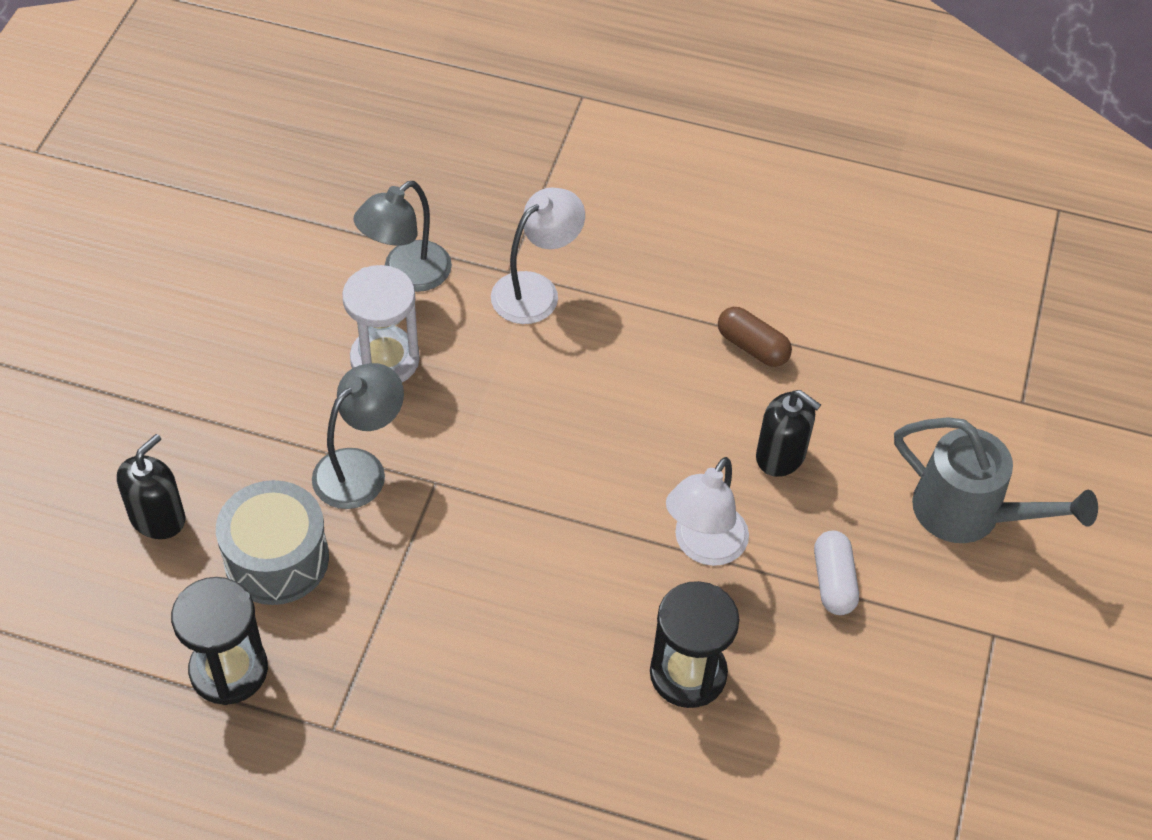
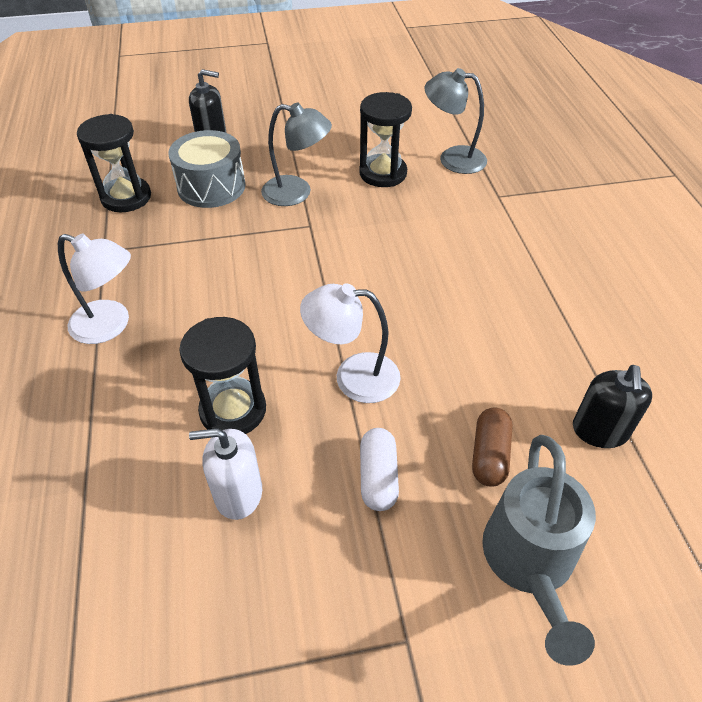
camera: 65 degrees right, 5 degrees down
(385, 359) = (383, 173): white hourglass -> black hourglass
(536, 290) = (496, 212): white lamp -> white lamp (110, 325)
(752, 347) = (561, 338): brown capsule -> brown capsule (489, 455)
(780, 455) = (474, 393): black soap dispenser -> black soap dispenser (600, 430)
(793, 706) = (238, 493): none -> white soap dispenser
(833, 582) = (378, 477): white capsule -> white capsule turned 60 degrees counterclockwise

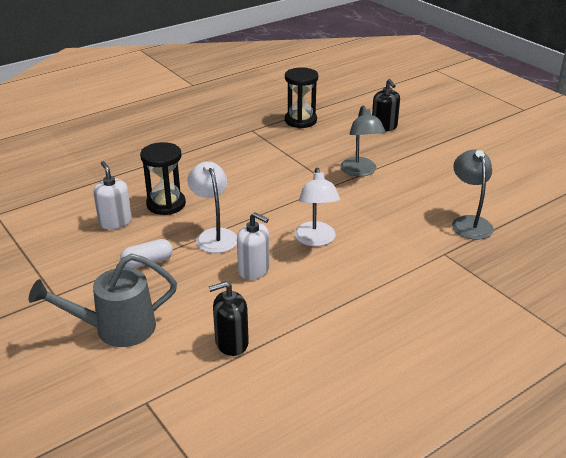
camera: 65 degrees right, 15 degrees down
(110, 325) = (199, 151): white lamp -> white lamp (316, 240)
(211, 186) = (337, 142): grey drum -> none
(383, 173) = (417, 197): black hourglass -> none
(455, 360) = (254, 270): none -> white soap dispenser
(489, 455) = (185, 299): brown capsule -> none

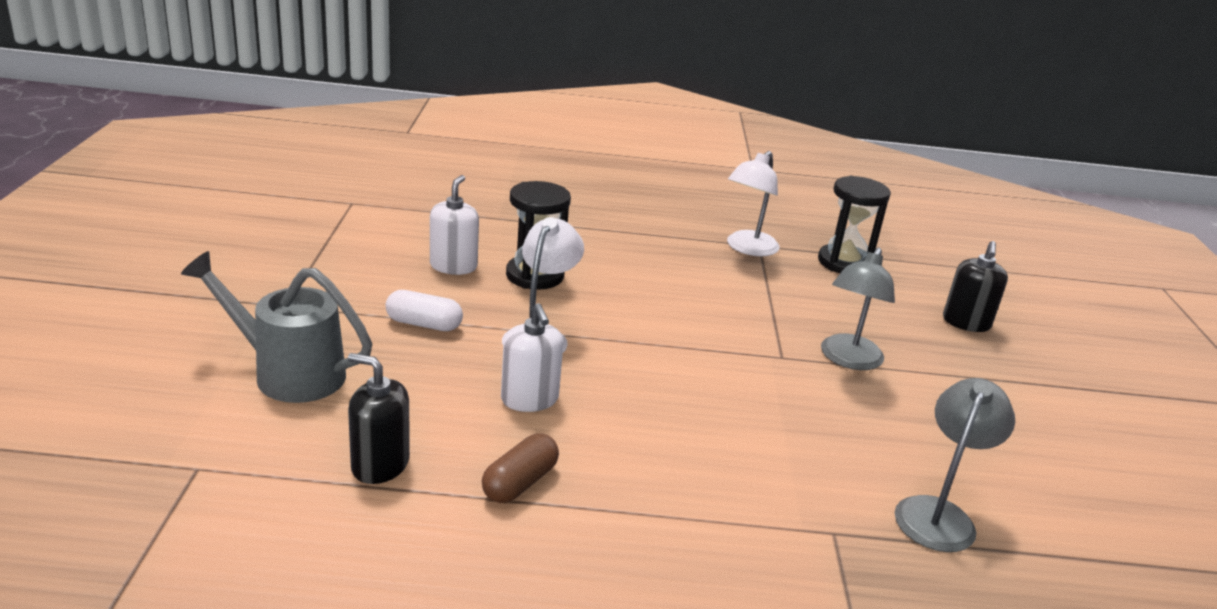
camera: 35 degrees right, 5 degrees down
(303, 310) = (520, 482): none -> brown capsule
(316, 240) = (661, 409): white lamp -> white lamp (747, 248)

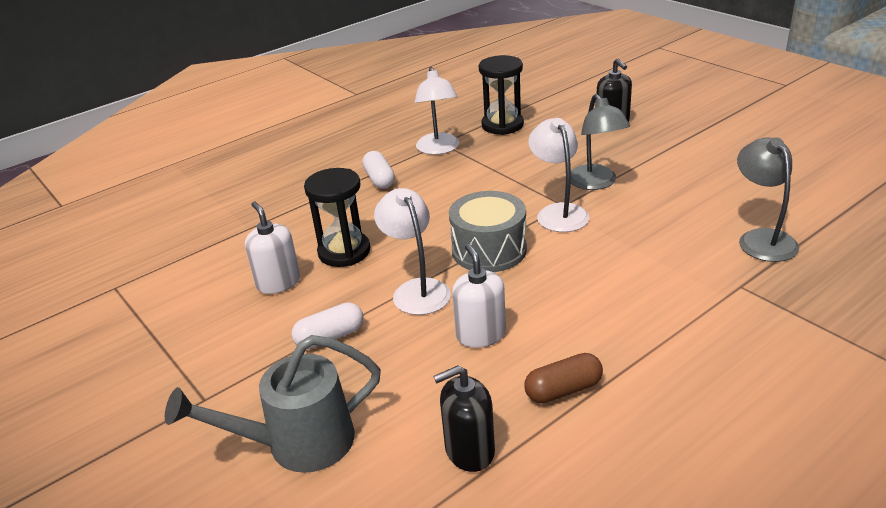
camera: 35 degrees left, 5 degrees up
(520, 482) = (563, 390): brown capsule -> brown capsule turned 75 degrees clockwise
(529, 399) = (481, 334): white soap dispenser -> white soap dispenser turned 135 degrees counterclockwise
(649, 347) = (489, 250): none -> grey drum
(655, 242) = (379, 179): none -> white capsule
(765, 359) = (558, 212): none -> white lamp

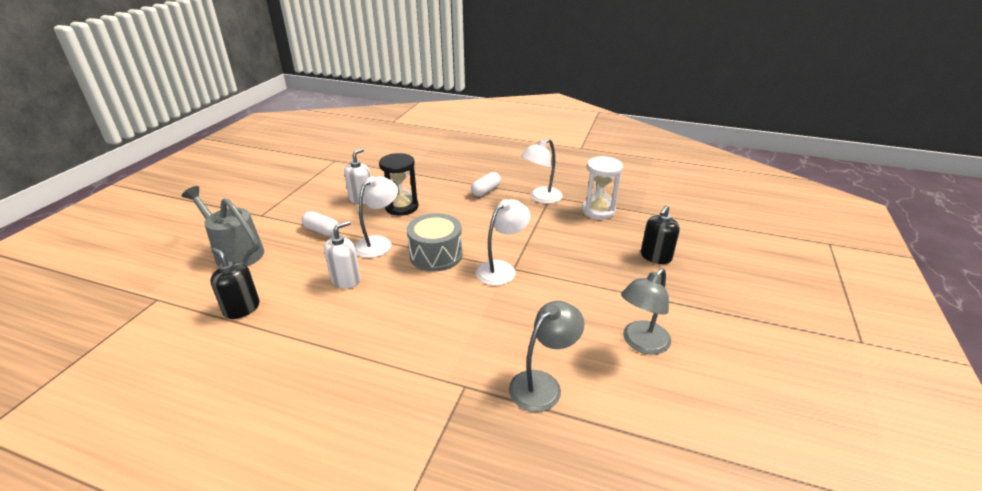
camera: 55 degrees right, 0 degrees up
(502, 125) = (598, 211): black hourglass -> white hourglass
(563, 390) = (305, 328): brown capsule -> none
(596, 183) = (555, 274): grey lamp -> grey lamp (641, 343)

